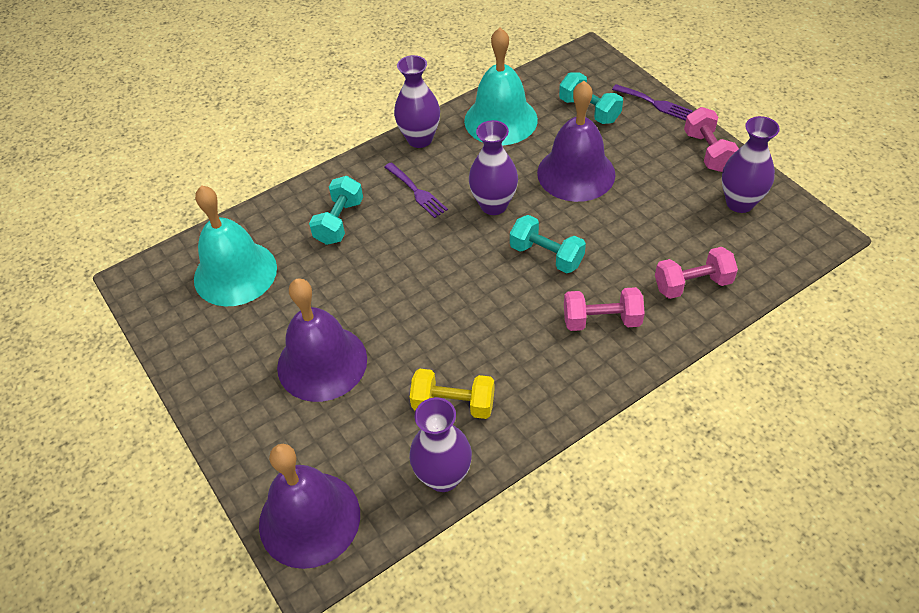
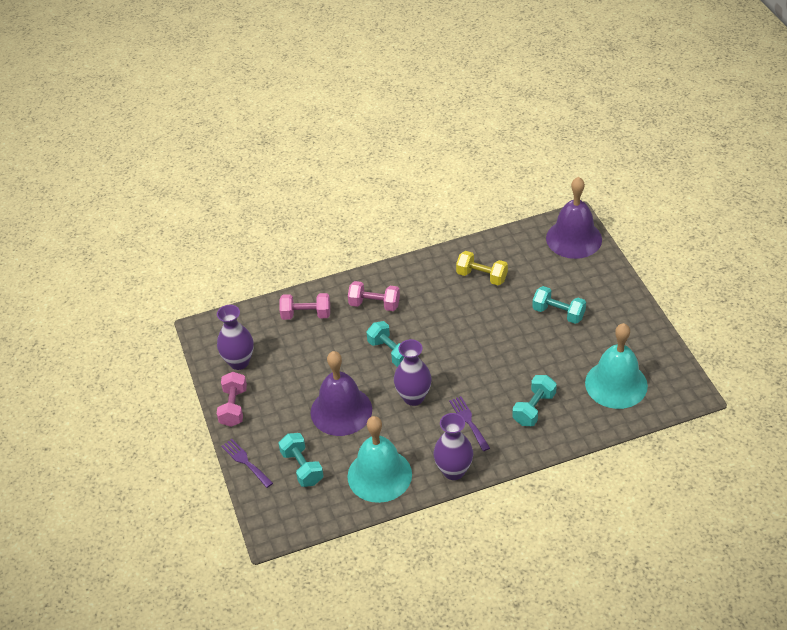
camera: 165 degrees left, 5 degrees down
(322, 362) = (558, 313): purple bell -> turquoise dumbbell
(443, 476) = (497, 244): purple vase -> none

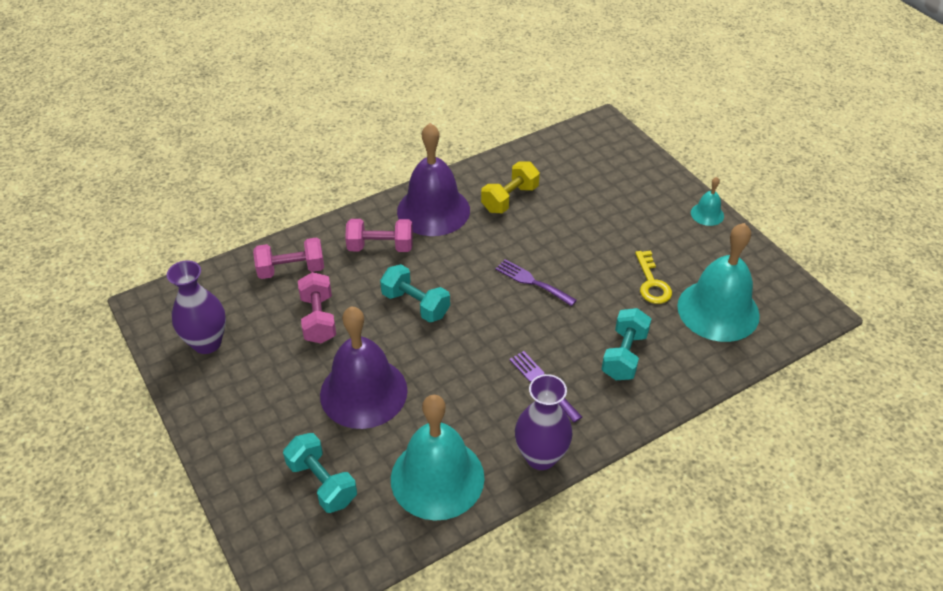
camera: 15 degrees left, 0 degrees up
(233, 407) = (207, 407): pink dumbbell -> pink dumbbell (318, 319)
(245, 461) = (235, 486): purple fork -> purple fork (532, 281)
(413, 397) = (460, 361): purple vase -> none
(481, 276) = (510, 199): yellow dumbbell -> yellow dumbbell turned 60 degrees counterclockwise
(558, 313) = (617, 232): turquoise dumbbell -> none
(572, 357) = (652, 283): none -> yellow key
(574, 238) = (609, 145): purple bell -> purple bell (433, 210)
(634, 306) = (707, 214): none -> turquoise bell

